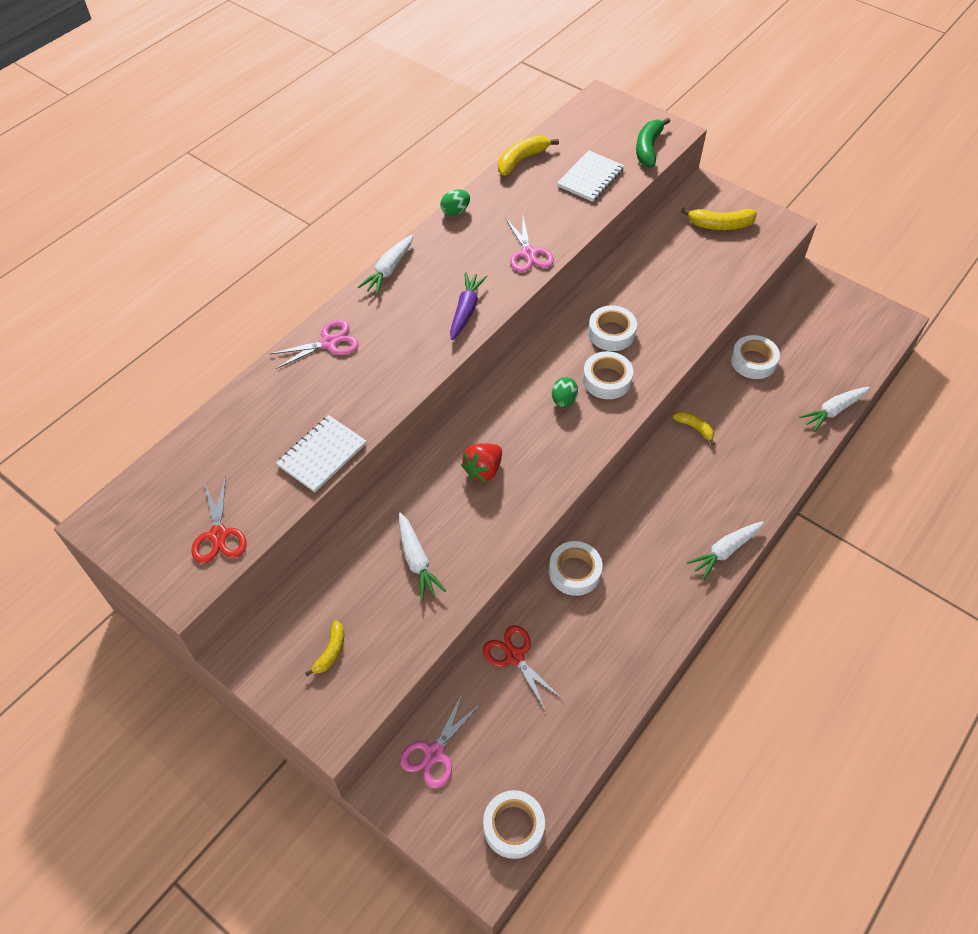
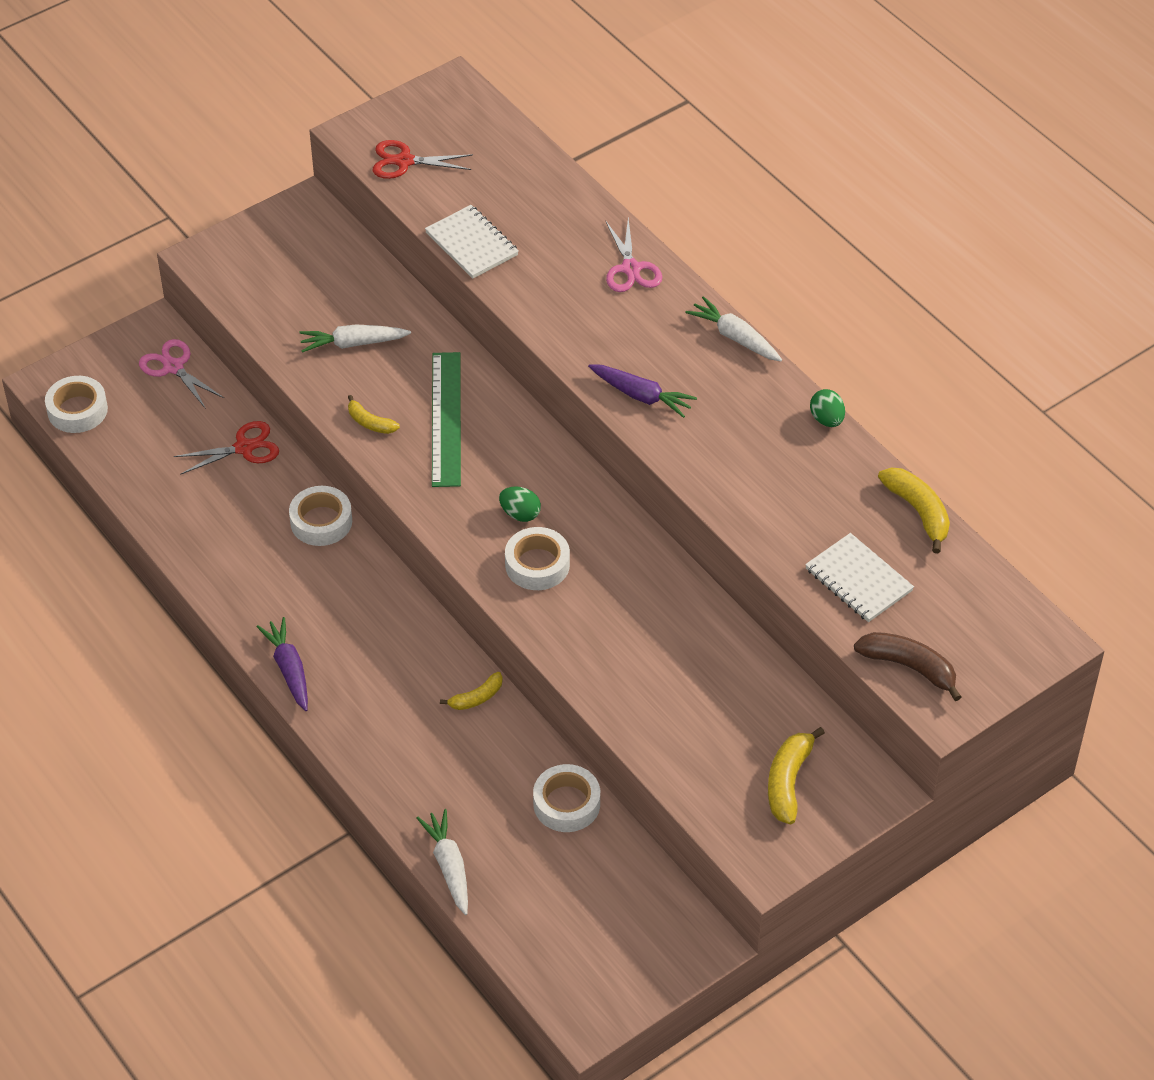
camera: 105 degrees right, 5 degrees down
(330, 652) = (280, 266): yellow banana -> yellow banana (370, 423)
(483, 470) = (446, 419): red strawberry -> green ruler
(528, 253) = (723, 477): pink scissors -> none
(611, 333) = (614, 590): white tape -> none
(648, 148) = (909, 667): green banana -> brown banana
(725, 551) = (289, 669): white carrot -> purple carrot

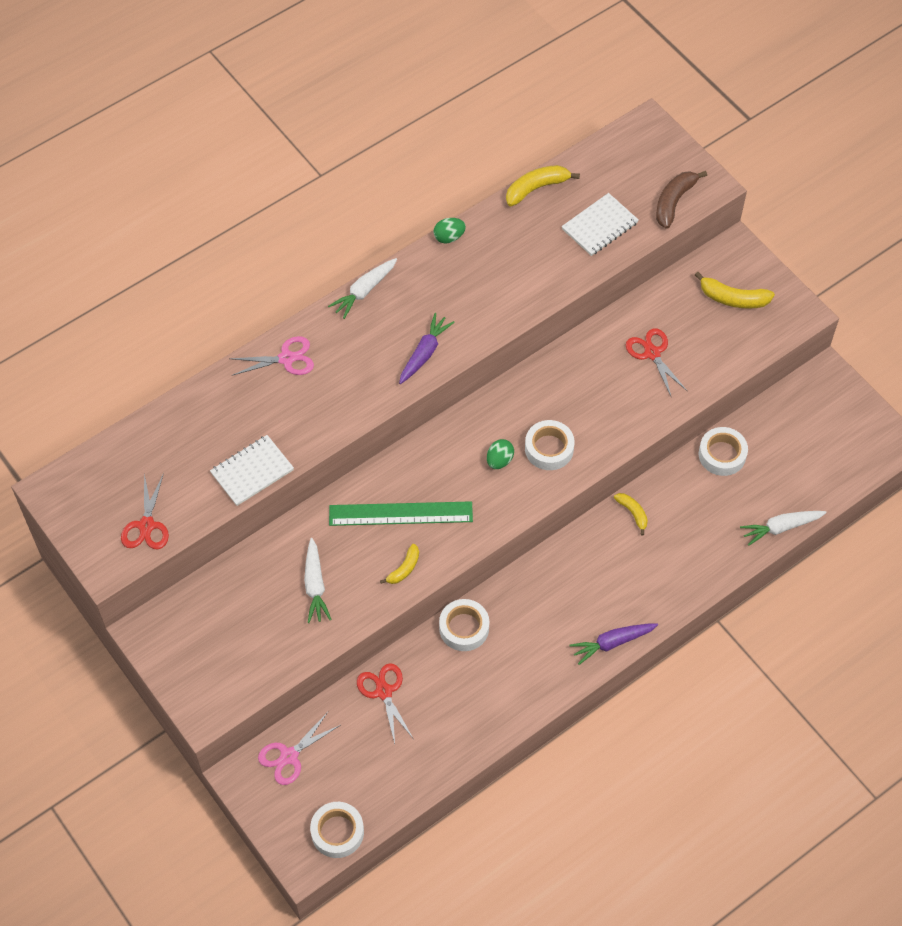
camera: 90 degrees left, 10 degrees up
(690, 681) = (652, 353): none -> red scissors

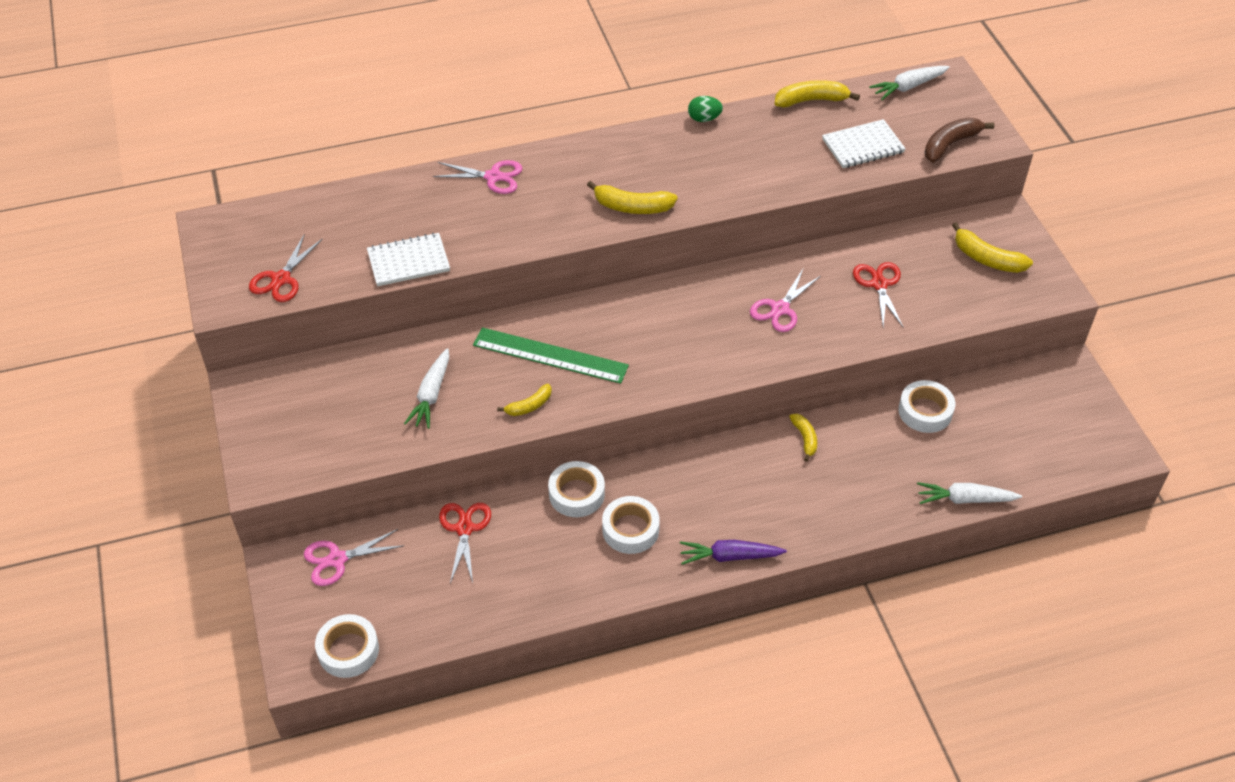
camera: 20 degrees right, 10 degrees down
(364, 291) = (598, 142): white carrot -> white carrot (908, 87)
(424, 353) = (632, 207): purple carrot -> yellow banana
(499, 460) = (675, 336): green egg -> none
(549, 448) = (732, 340): white tape -> white tape (630, 529)
(578, 404) = (780, 309): none -> pink scissors

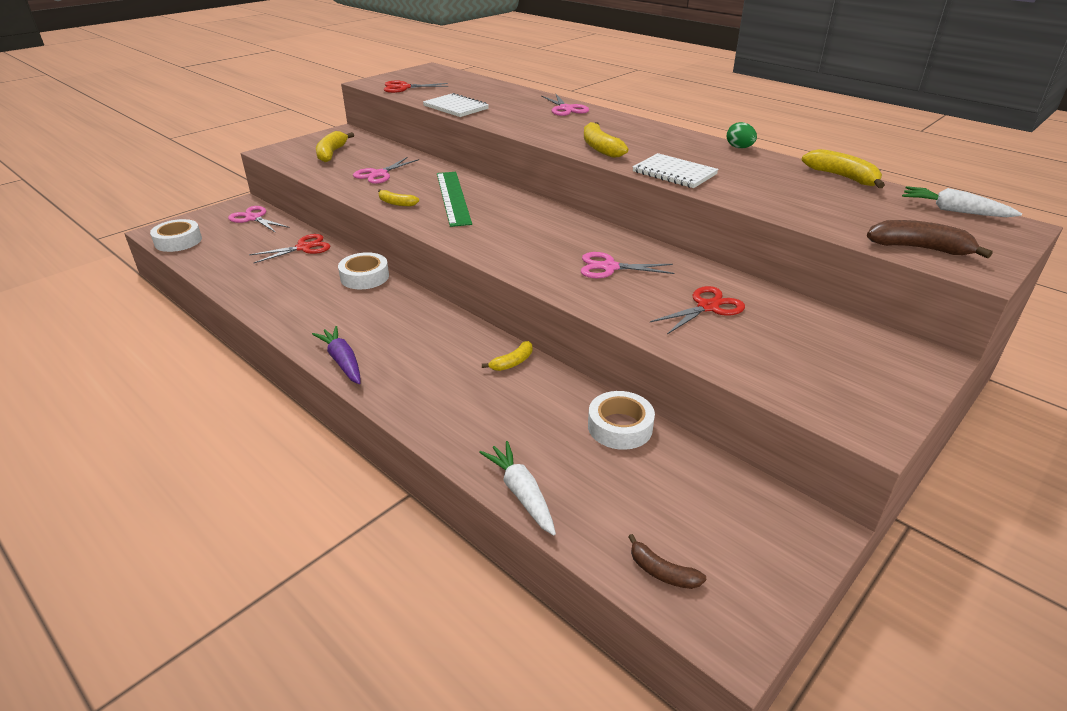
camera: 60 degrees right, 15 degrees down
(431, 395) = (379, 174): white carrot -> pink scissors
(630, 529) = (343, 308): white tape -> none
(863, 146) = (829, 209): white notebook -> white notebook (674, 173)
(987, 259) = (841, 362): yellow banana -> yellow banana (331, 153)
(1068, 460) = (662, 572): none -> brown banana

